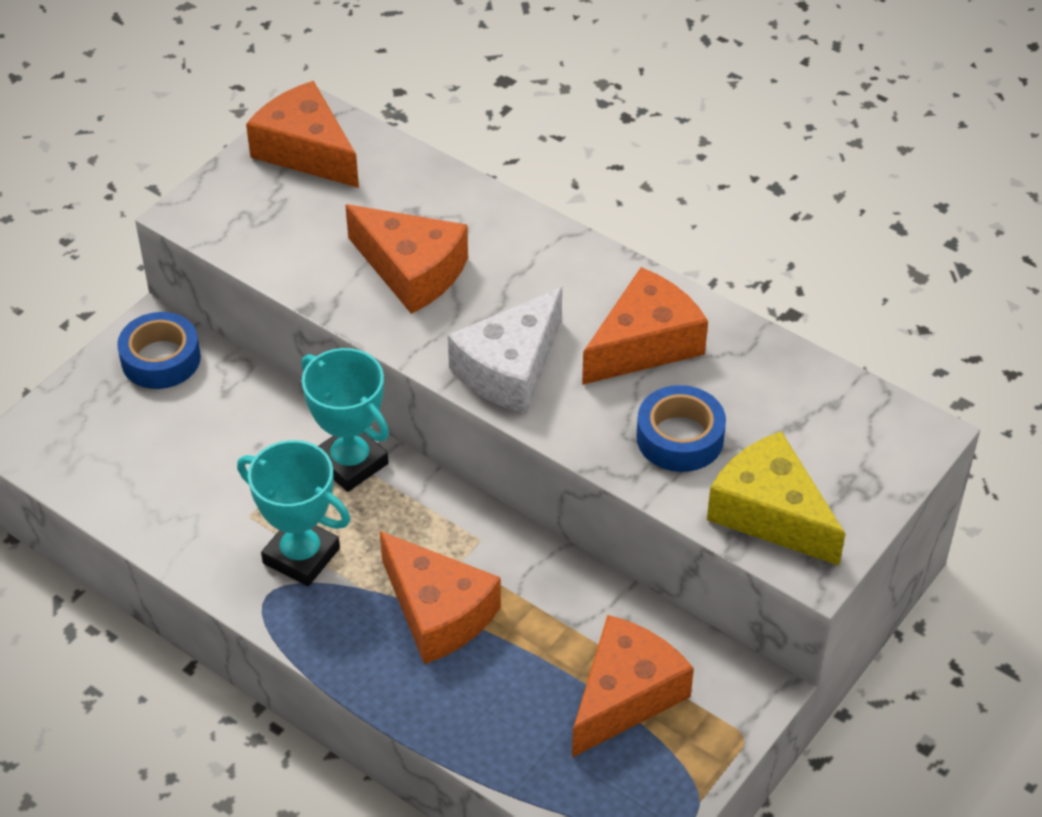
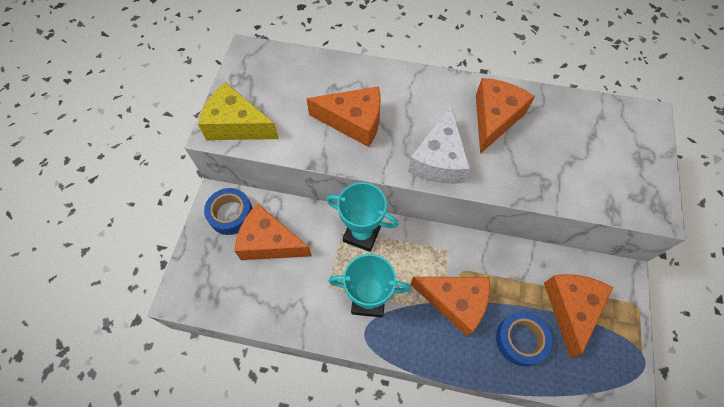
camera: 25 degrees left, 15 degrees up
(306, 151) = (257, 73): orange cheese -> orange cheese (269, 242)
(680, 437) = (546, 165): blue tape -> blue tape (521, 340)
(770, 513) = (617, 190): yellow cheese -> yellow cheese (237, 125)

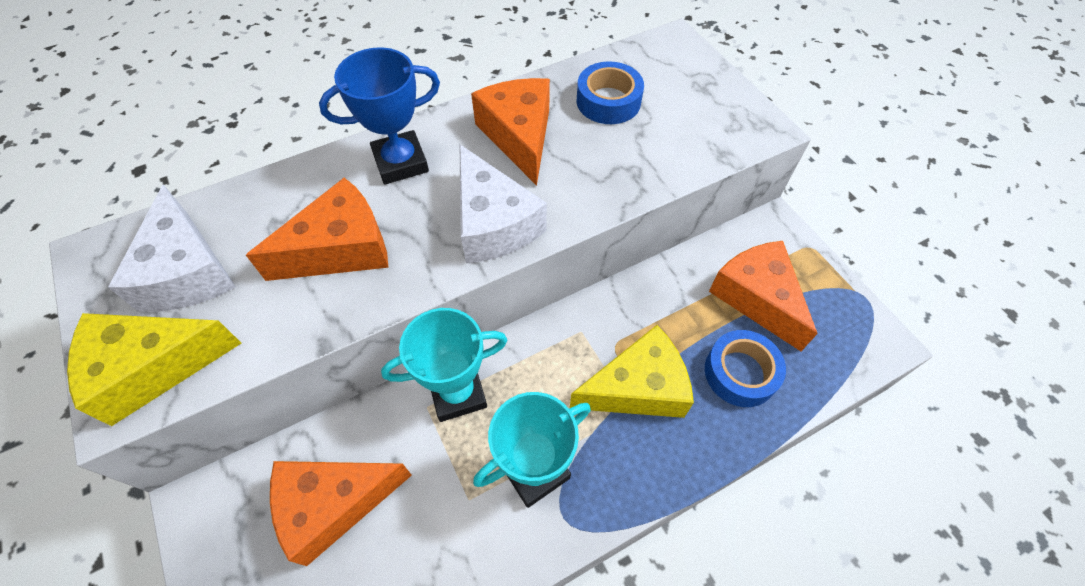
camera: 40 degrees left, 5 degrees down
(231, 214) = (238, 511): blue tape -> blue tape (608, 101)
(279, 87) = (187, 271): none -> white cheese
(418, 93) = (401, 162): none -> blue trophy
(455, 302) = (638, 387): orange cheese -> yellow cheese

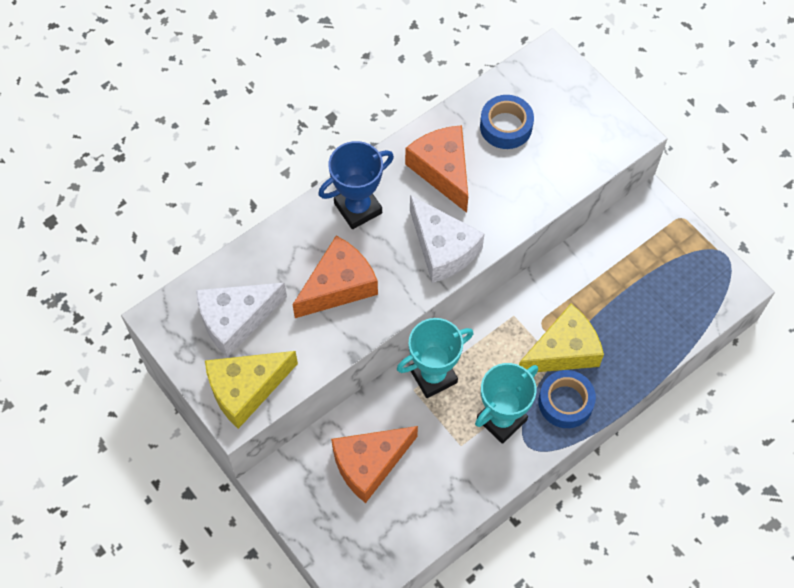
camera: 10 degrees left, 5 degrees up
(187, 271) = (236, 320): white cheese -> white cheese turned 90 degrees clockwise
(740, 373) = (636, 328): blue tape -> blue tape (565, 402)
(757, 298) = (643, 267): orange cheese -> none

